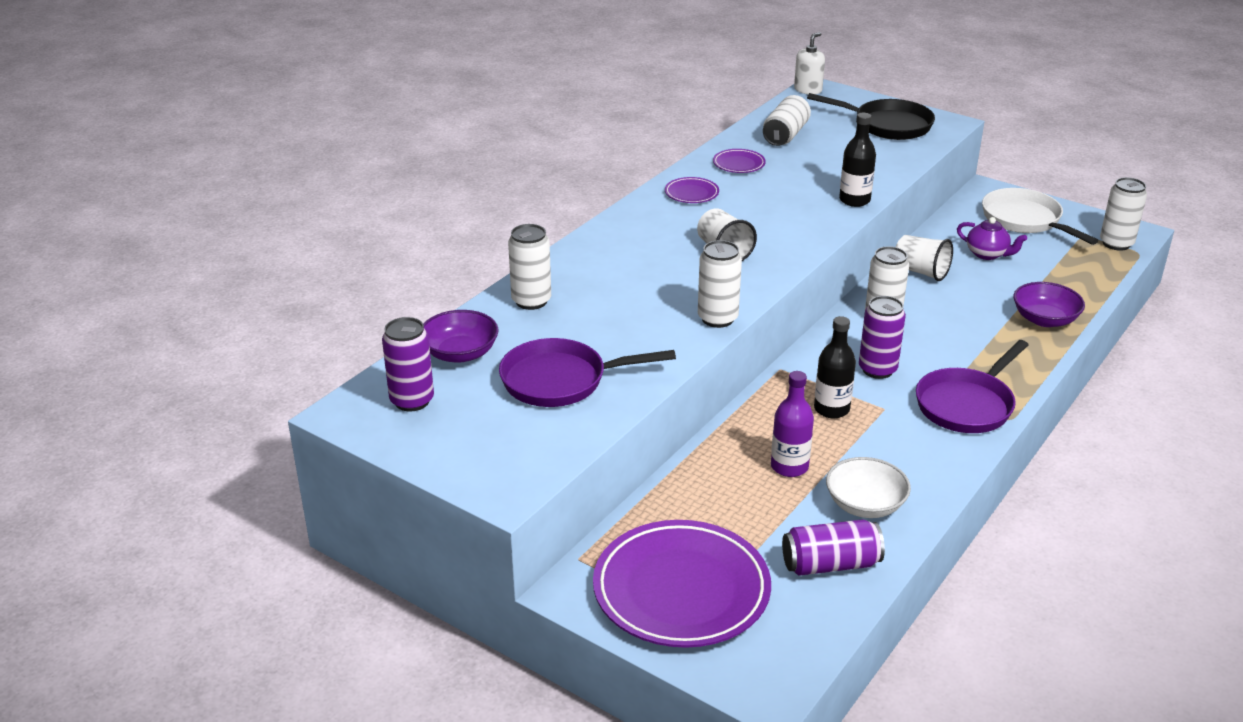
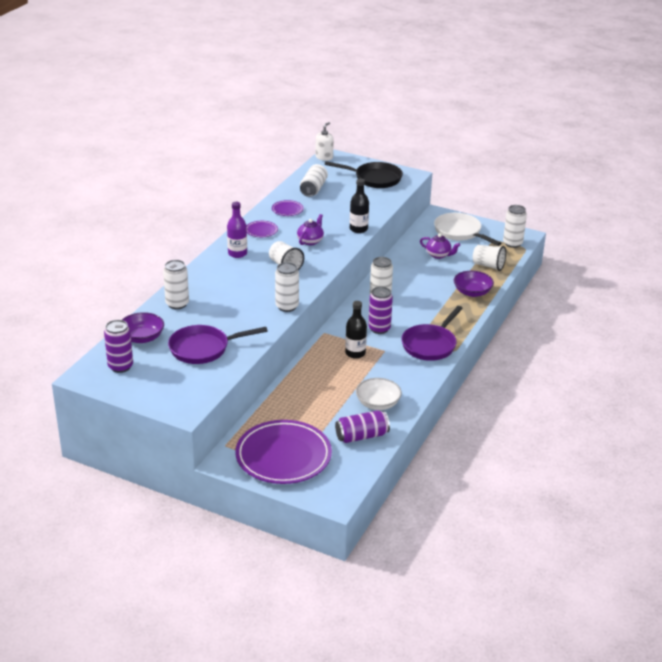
camera: 10 degrees left, 0 degrees up
(771, 214) = (310, 241): none -> purple teapot
(789, 467) = (334, 387): purple bottle -> purple bottle (237, 253)
(921, 272) = (400, 268): white cup -> white cup (488, 266)

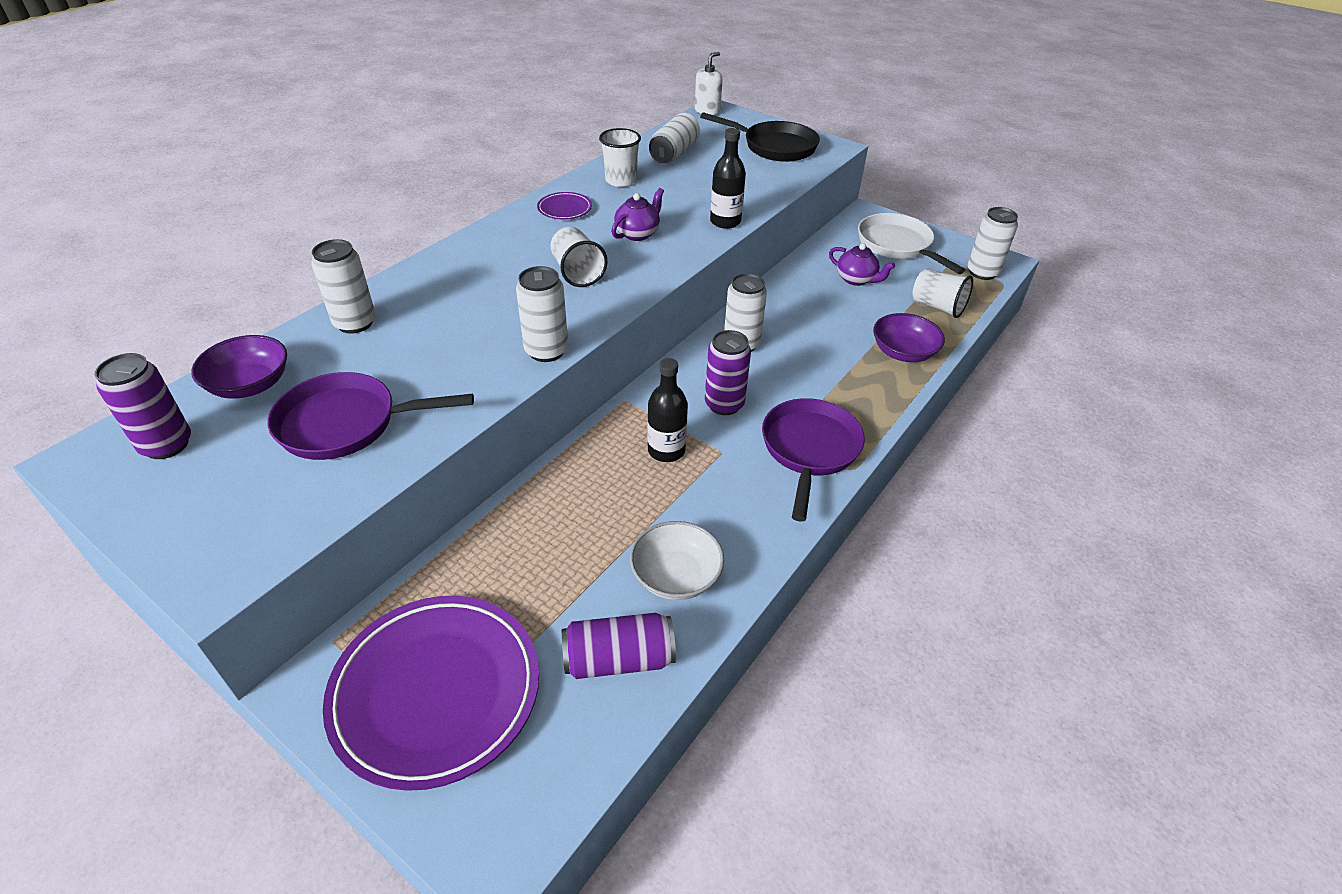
camera: 10 degrees right, 10 degrees up
(237, 253) = (507, 242): purple bottle -> none
(287, 210) = (621, 180): purple plate -> white cup
(430, 345) = (809, 450): purple pan -> purple pan turned 150 degrees clockwise

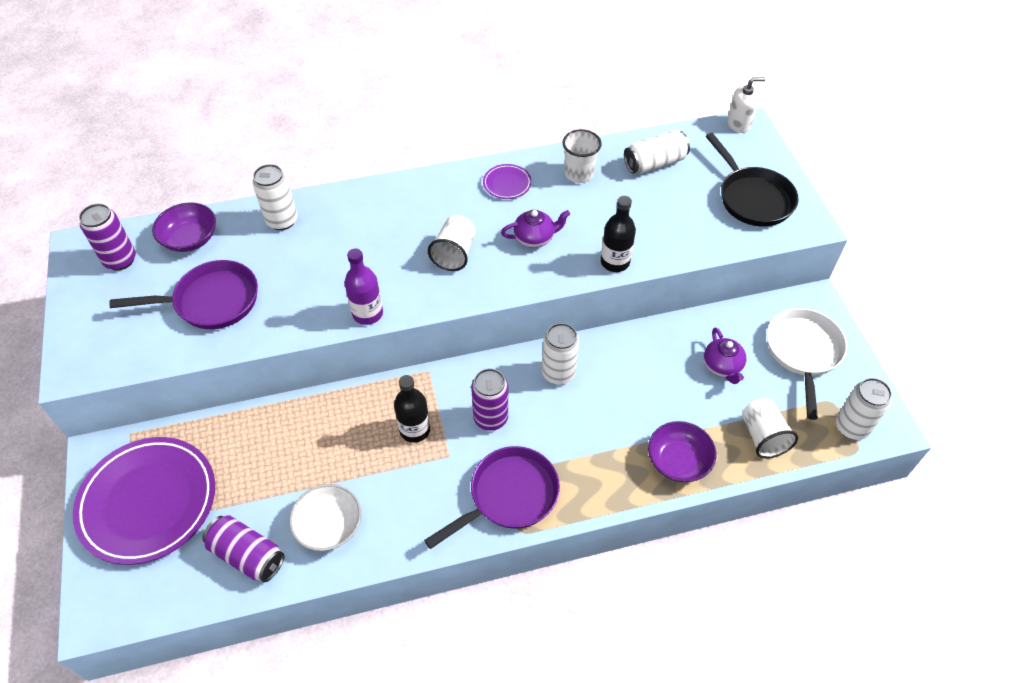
camera: 40 degrees right, 10 degrees up
(346, 423) = (211, 301): purple pan -> purple pan turned 135 degrees clockwise
(546, 351) = (368, 314): white can -> purple bottle

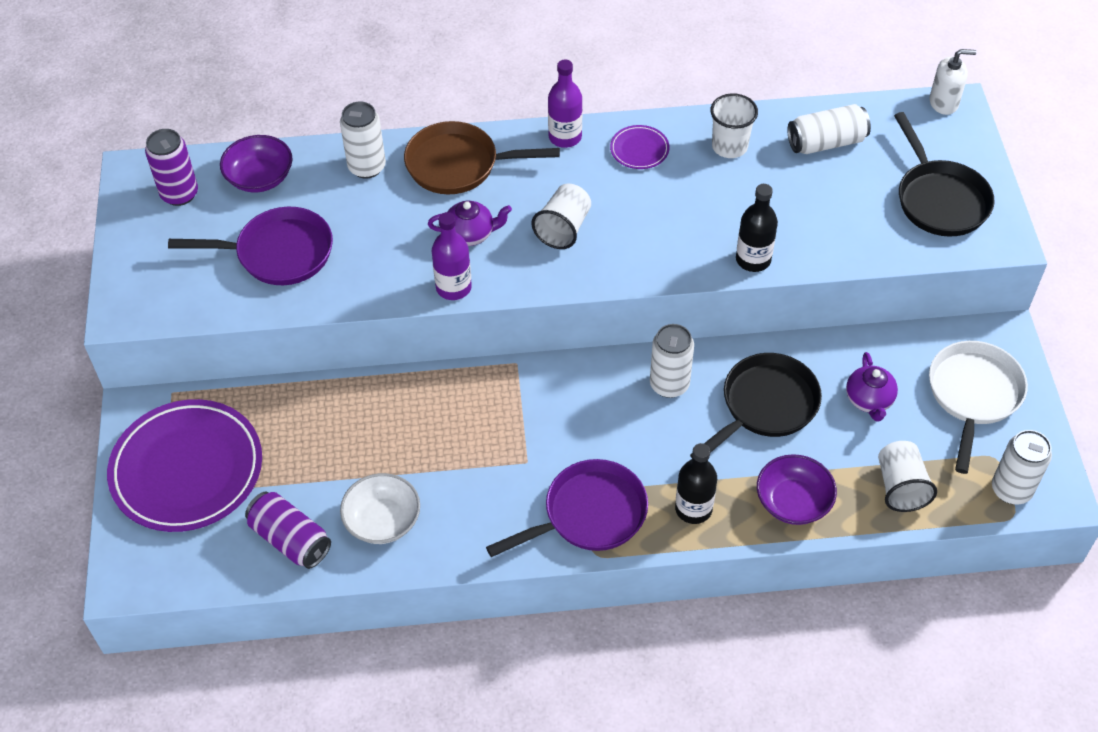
camera: 10 degrees right, 0 degrees up
(359, 211) = (458, 165): none -> brown pan
(415, 430) = (491, 428): black bottle -> black bottle (693, 509)
(445, 180) = (565, 137): none -> purple bottle
(490, 418) = (581, 426): purple can -> none
(534, 238) = (662, 220): purple teapot -> purple teapot (470, 234)
(640, 382) = (765, 406): none -> black pan

